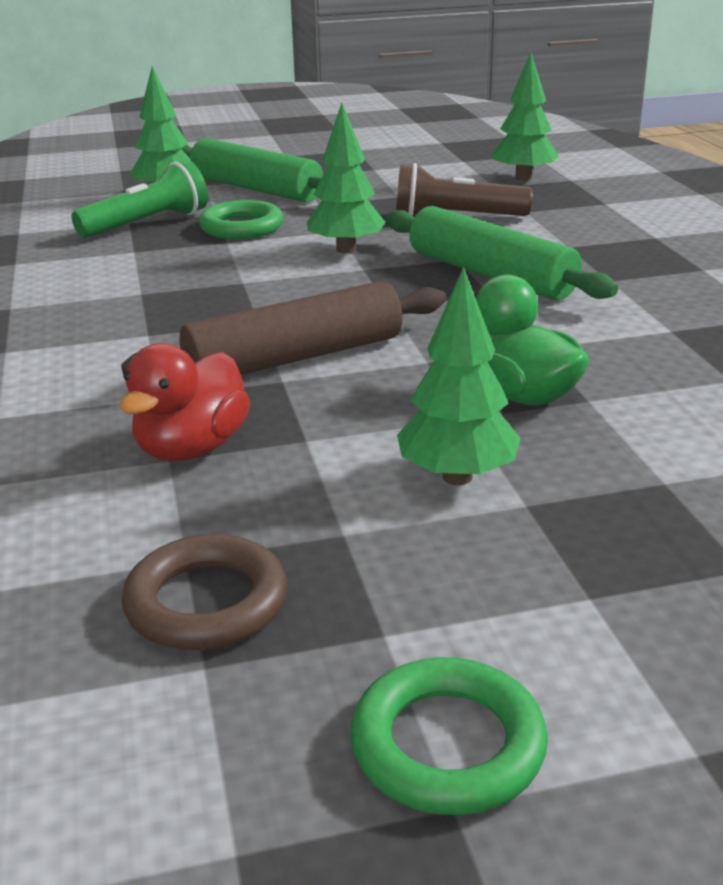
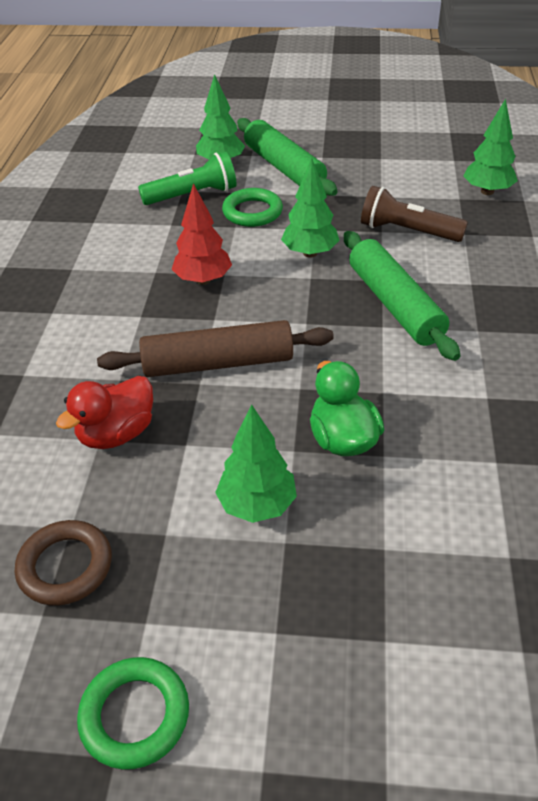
camera: 20 degrees right, 15 degrees up
(216, 290) = (203, 280): none -> red tree

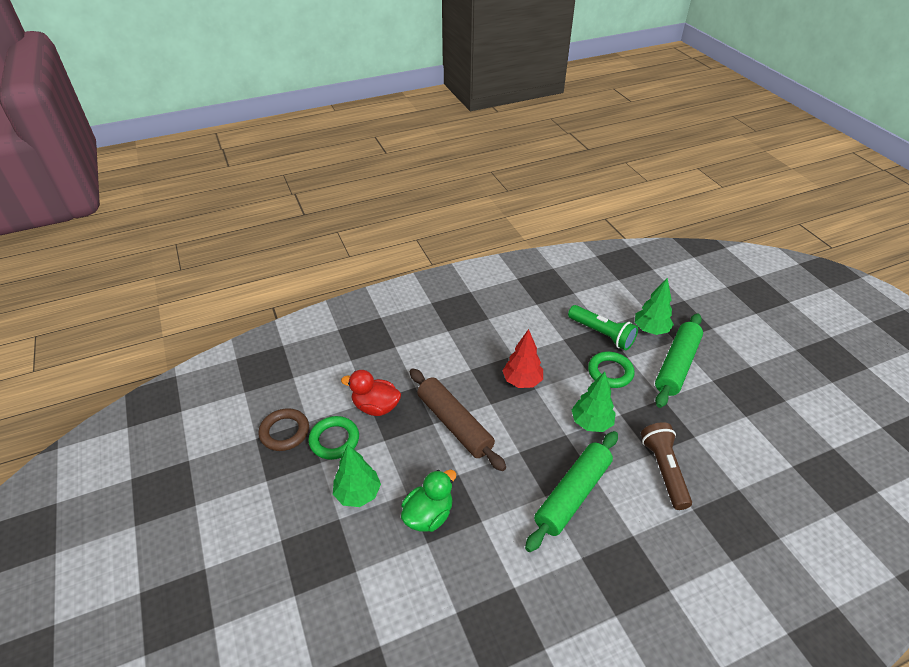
camera: 60 degrees right, 0 degrees up
(135, 715) = (217, 502): green ring -> green ring (334, 440)
(487, 191) = (767, 506): green tree -> none

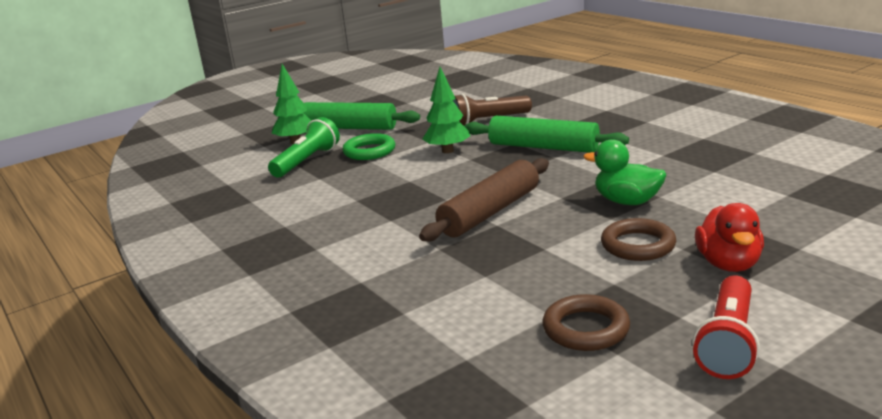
camera: 100 degrees left, 20 degrees down
(229, 491) = (728, 342): none -> red flashlight
(334, 440) = (570, 283): green ring -> none
(358, 494) = (638, 245): green tree -> brown ring
(375, 406) = (491, 267): red duck -> red duck (728, 264)
(522, 381) = (400, 188): red tree -> none

